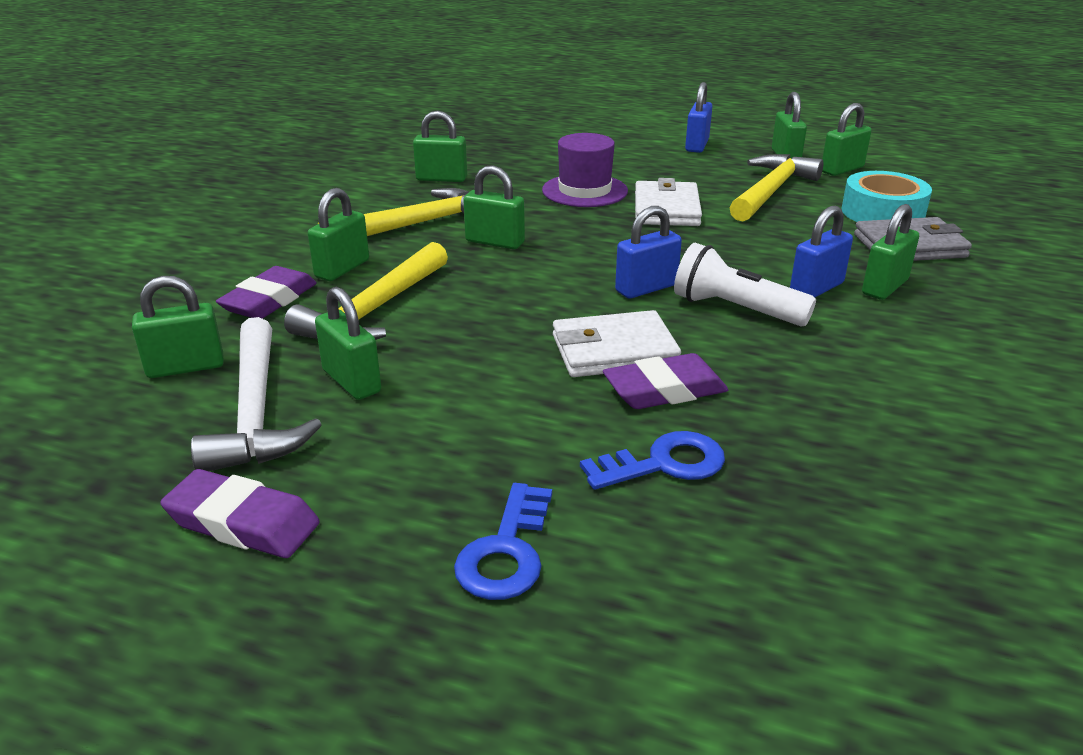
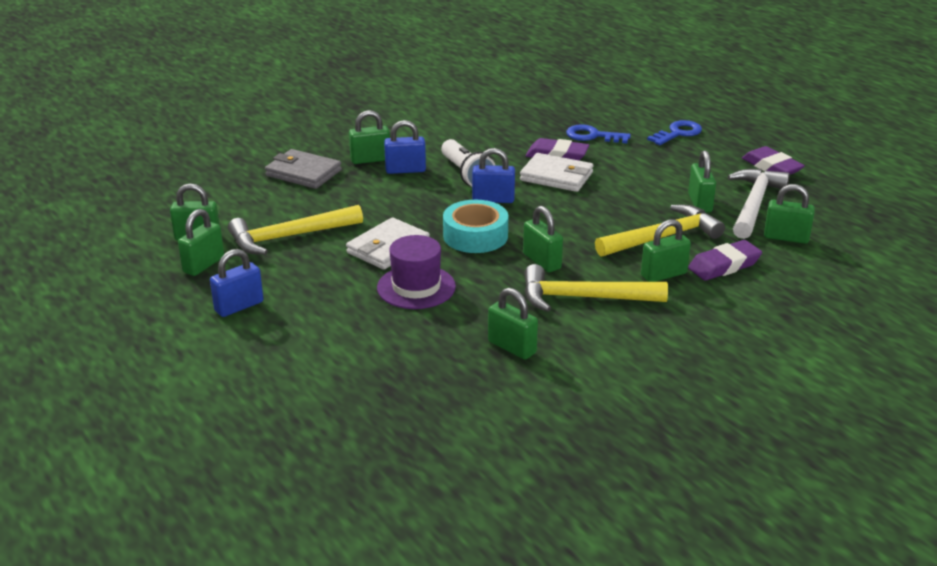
camera: 145 degrees left, 0 degrees up
(882, 213) = (263, 196): turquoise tape -> turquoise tape (475, 236)

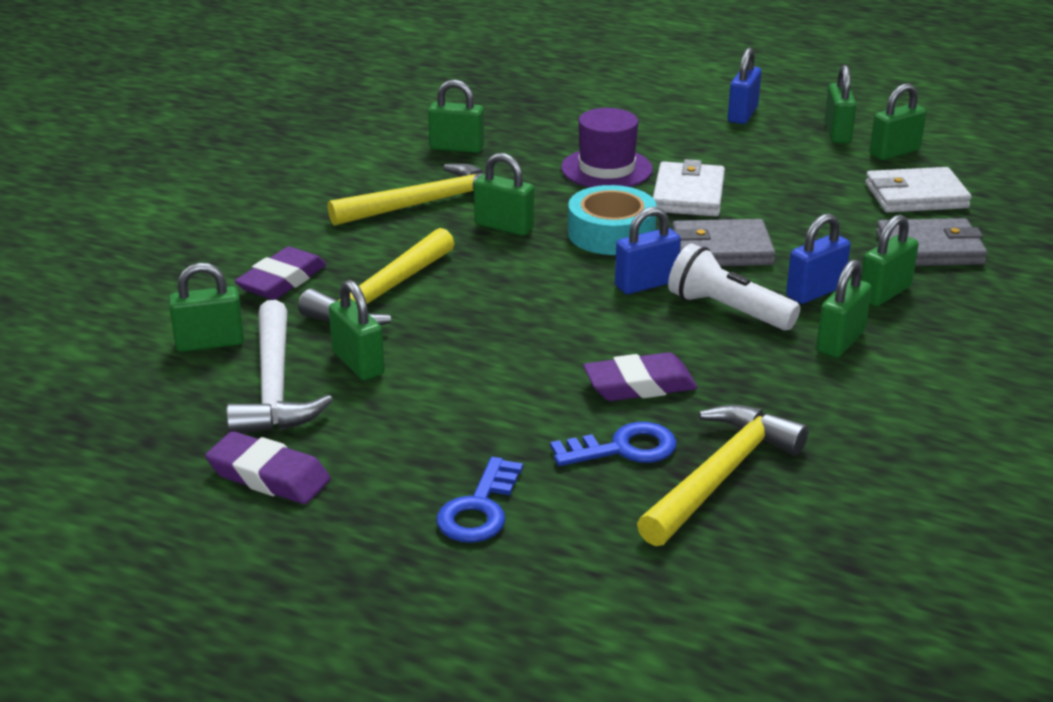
camera: 150 degrees right, 0 degrees up
(289, 237) = (806, 177): yellow hammer -> yellow hammer (720, 476)
(421, 206) = (721, 249): none -> grey wallet
(556, 176) = (601, 346): white wallet -> white wallet (916, 196)
(663, 275) = (351, 250): green padlock -> green padlock (840, 341)

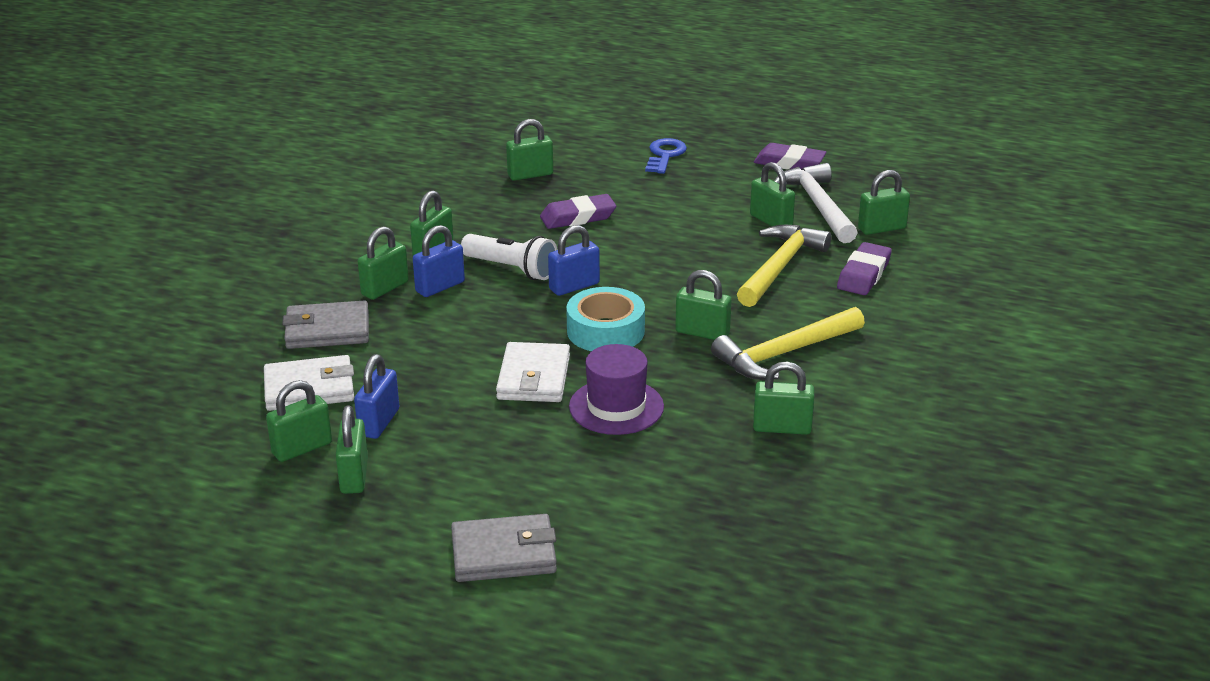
camera: 175 degrees right, 0 degrees up
(623, 448) = (587, 184): blue key -> none
(720, 476) = (530, 175): yellow hammer -> green padlock
(721, 249) = (509, 320): grey wallet -> grey wallet (503, 554)
(742, 114) = (458, 503): blue padlock -> blue padlock (379, 422)

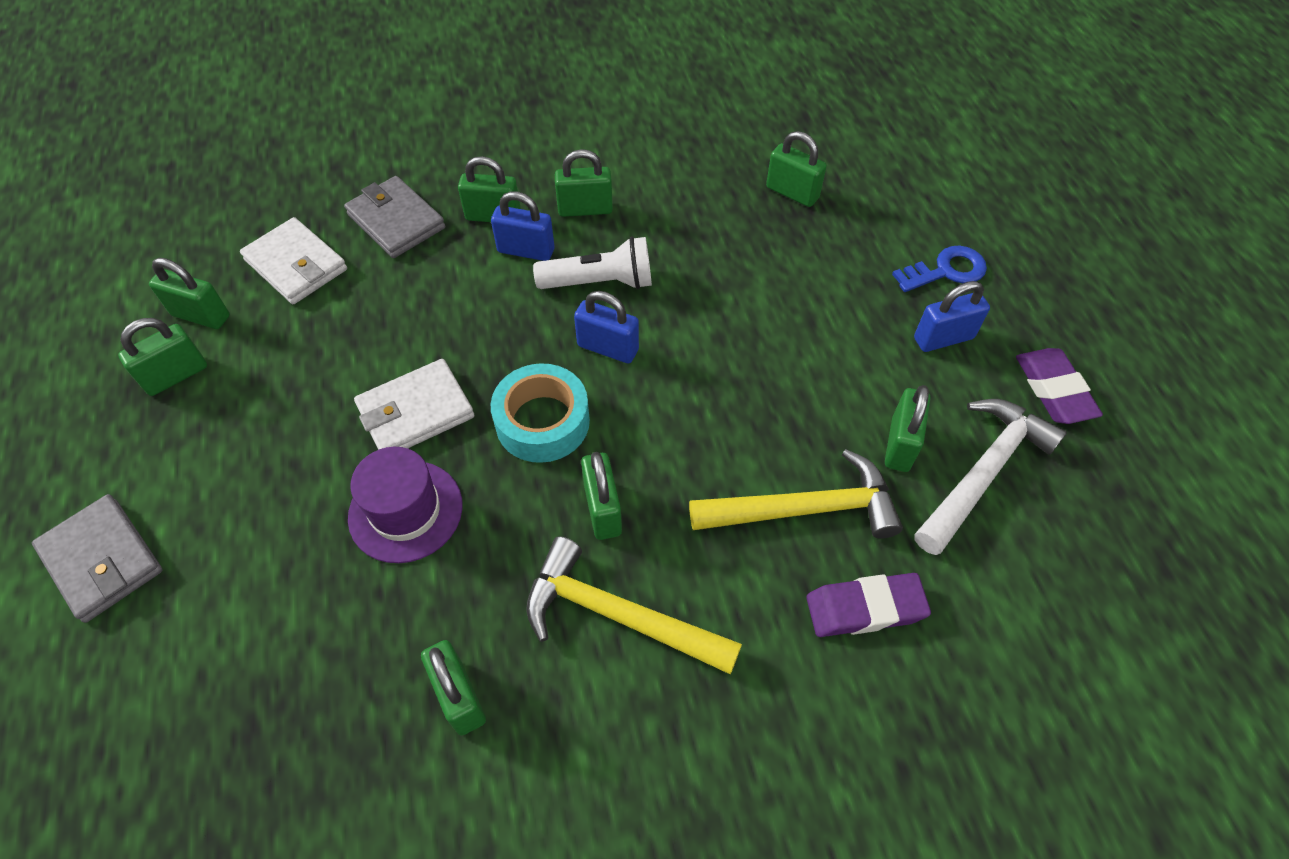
camera: 55 degrees right, 25 degrees up
(379, 422) = (269, 343): blue padlock -> blue padlock (943, 338)
(512, 269) = (600, 282): white flashlight -> white flashlight turned 90 degrees counterclockwise
(578, 217) = (745, 275): purple eraser -> none
(881, 228) = (996, 571): green padlock -> none

